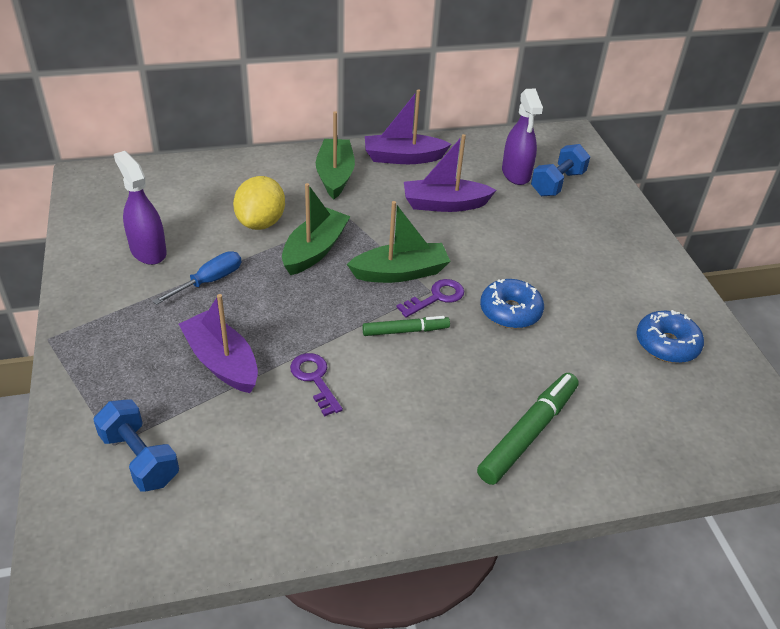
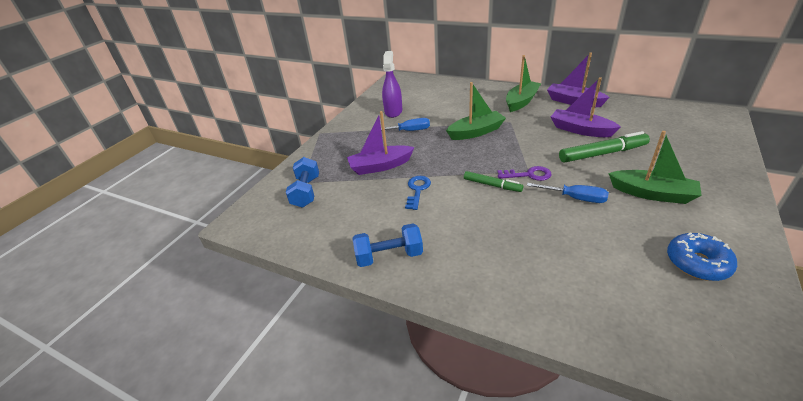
camera: 45 degrees right, 5 degrees down
(222, 362) = (380, 166): purple boat -> purple boat turned 105 degrees counterclockwise
(261, 222) = (459, 113): yellow lemon -> none
(314, 379) = (417, 190): purple key -> blue key
(400, 272) = (517, 156): green boat -> green boat (652, 194)
(510, 311) = (575, 198): blue donut -> blue screwdriver
(516, 174) = (651, 126): purple spray bottle -> none
(528, 433) = (522, 270): green marker -> green marker (602, 153)
(557, 183) = (682, 138): blue dumbbell -> blue dumbbell (389, 256)

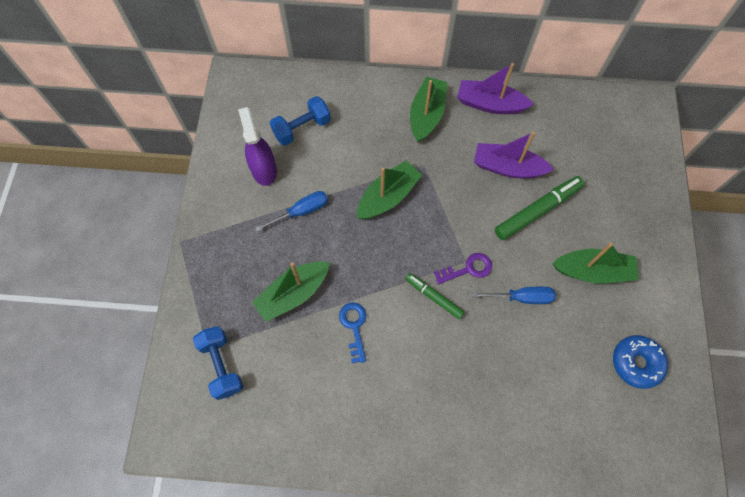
camera: 25 degrees left, 30 degrees up
(380, 166) = (293, 294): purple boat -> green boat
(389, 256) = (361, 439): blue dumbbell -> blue dumbbell (302, 128)
(492, 185) = (433, 297): green marker -> green marker turned 150 degrees counterclockwise

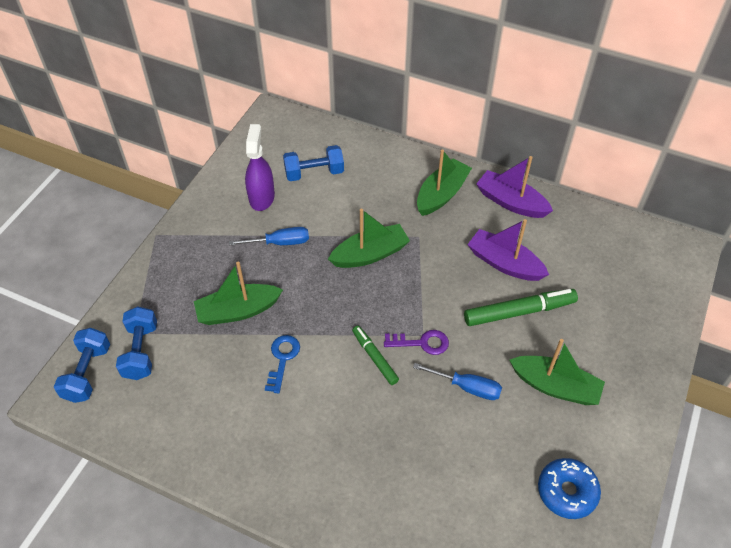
camera: 20 degrees right, 15 degrees down
(181, 405) = (87, 373): none -> blue dumbbell

